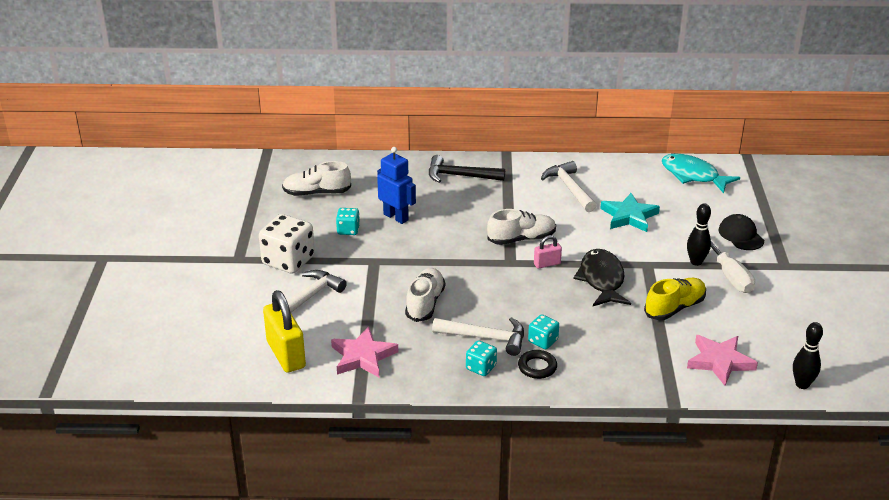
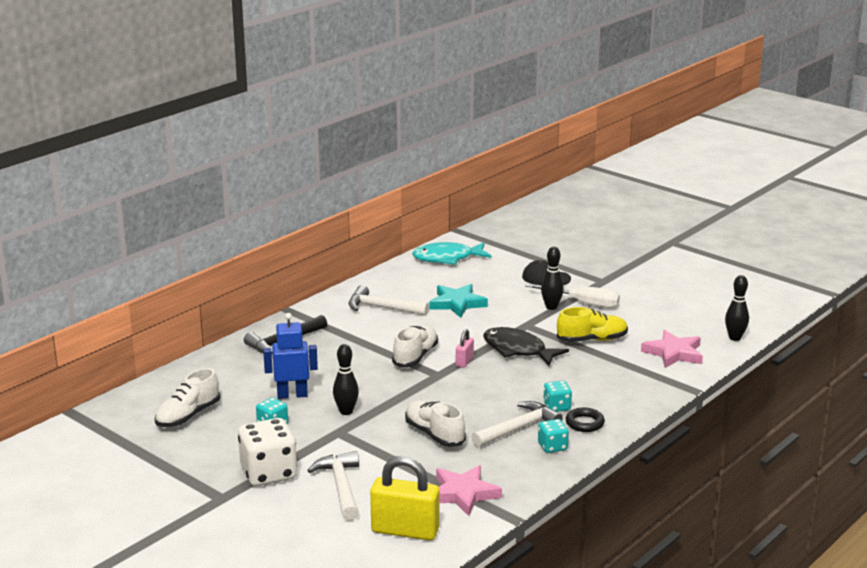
camera: 50 degrees left, 10 degrees down
(404, 250) = (346, 411): none -> black bowling pin
(674, 308) = (592, 340): yellow shoe -> yellow shoe turned 75 degrees clockwise

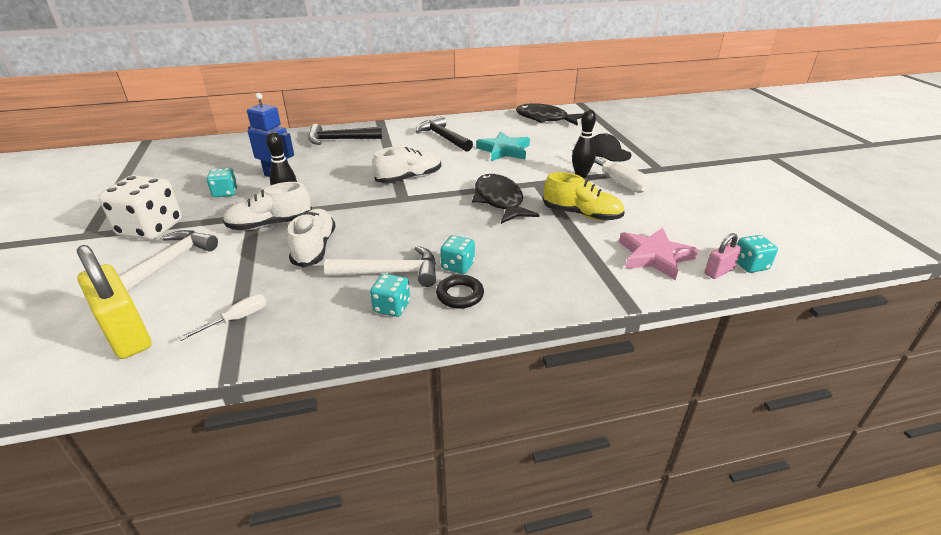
camera: 35 degrees right, 10 degrees up
(188, 416) = (193, 167): white shoe -> white shoe (270, 224)
(382, 308) = (443, 137): white hammer -> black hammer
(447, 258) = (545, 119): turquoise fish -> black fish
(463, 493) = (236, 319): pink star -> white screwdriver
(464, 361) = (440, 195): pink padlock -> pink padlock (719, 271)
(735, 338) = (750, 265): black bowling pin -> turquoise dice

